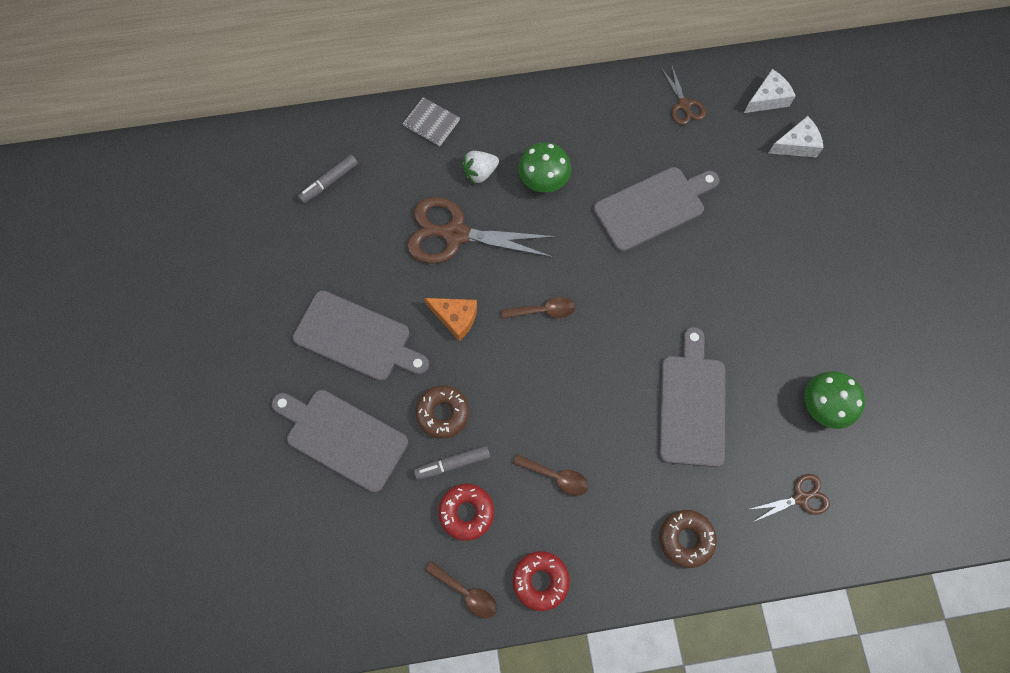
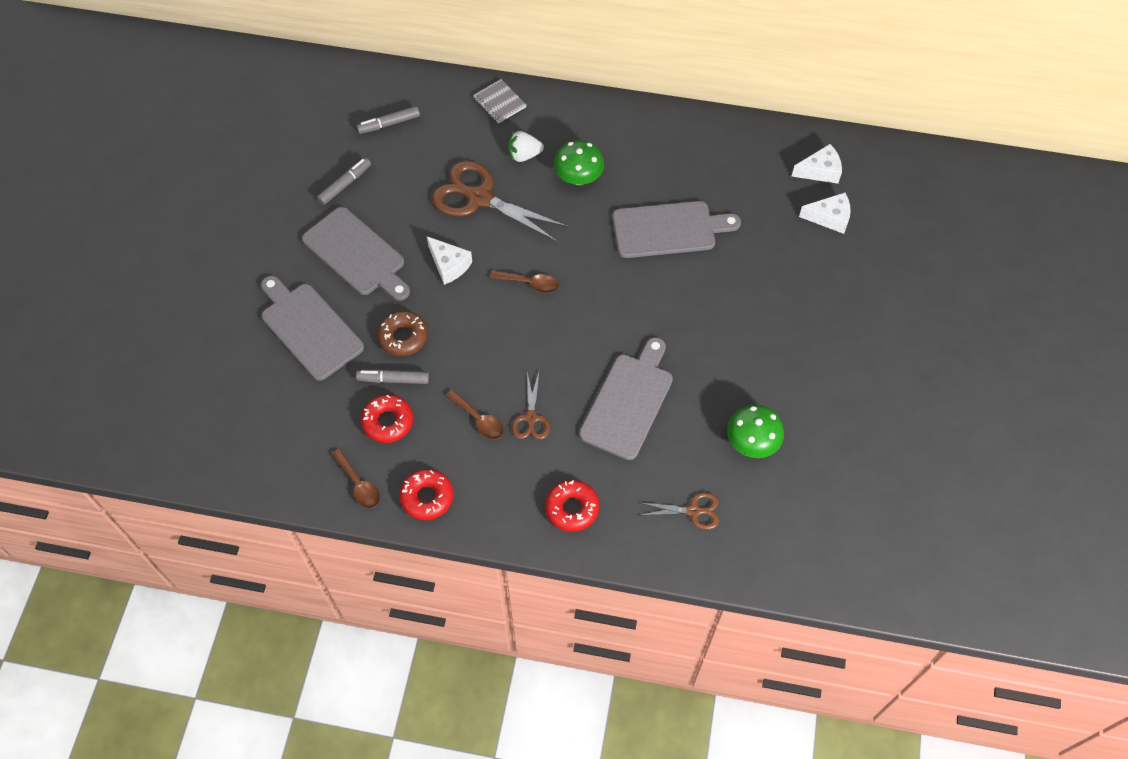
camera: 20 degrees right, 10 degrees down
(312, 264) = (345, 184): none -> grey marker
(455, 318) = (449, 265): orange cheese -> white cheese
(684, 105) = (737, 153): brown scissors -> brown scissors (531, 418)
(686, 539) = (572, 508): brown donut -> red donut

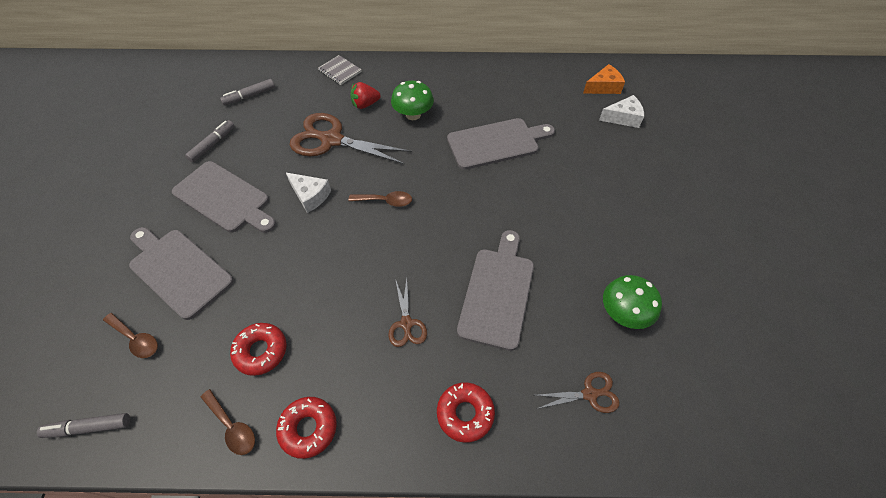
camera: 10 degrees left, 5 degrees down
(393, 379) = (264, 307): grey marker -> grey marker (89, 427)
(403, 337) = (272, 265): brown donut -> none
(478, 419) = (354, 333): brown spoon -> brown spoon (136, 339)
(524, 155) = (365, 104): white strawberry -> red strawberry
(820, 171) = (603, 87): white cheese -> orange cheese

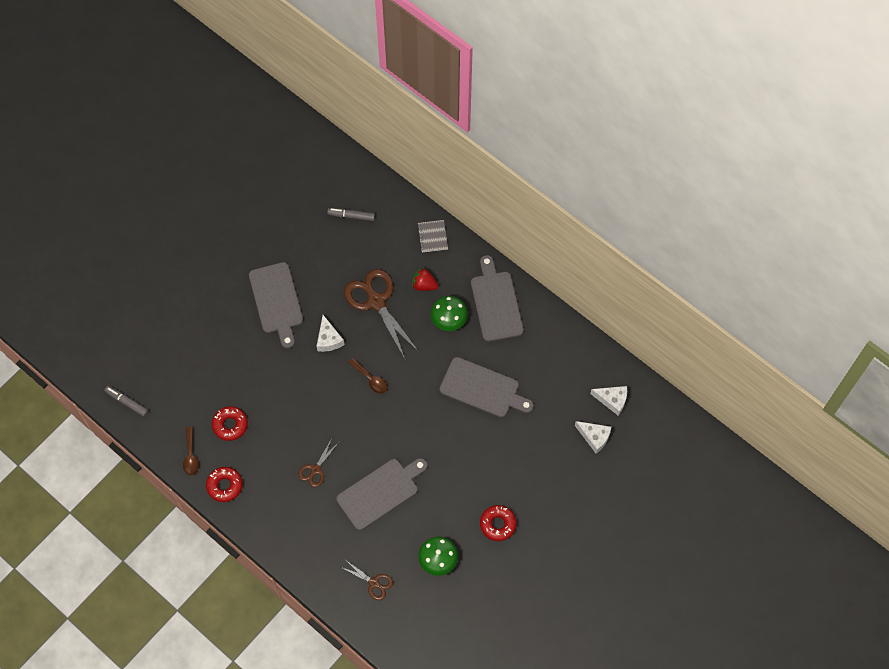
camera: 40 degrees right, 10 degrees up
(136, 339) = (173, 367): brown spoon -> none
(178, 270) = (219, 337): grey cutting board -> grey cutting board (496, 303)
(212, 144) = (298, 247): grey marker -> none
(465, 413) = (303, 540): red donut -> red donut (498, 524)
(603, 87) = (612, 400): orange cheese -> white cheese

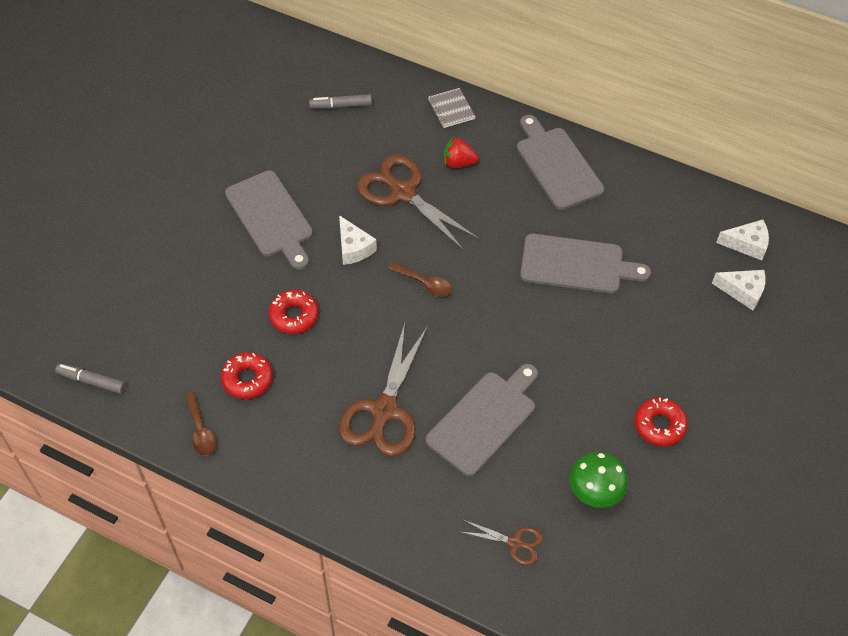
camera: 15 degrees left, 10 degrees down
(225, 486) = (260, 460): red donut -> red donut (294, 316)
(315, 469) = (384, 411): brown scissors -> brown scissors, size x1.99
(449, 320) = (504, 195): green mushroom -> none

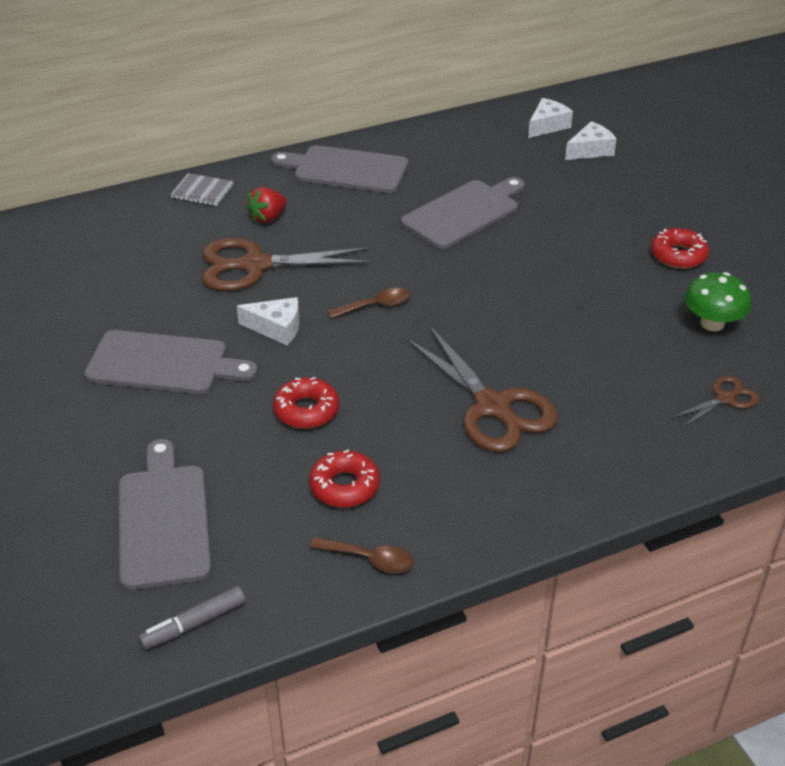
camera: 50 degrees left, 15 degrees down
(341, 106) = (98, 250): grey marker -> none
(484, 419) = (570, 348): grey cutting board -> grey cutting board (163, 520)

